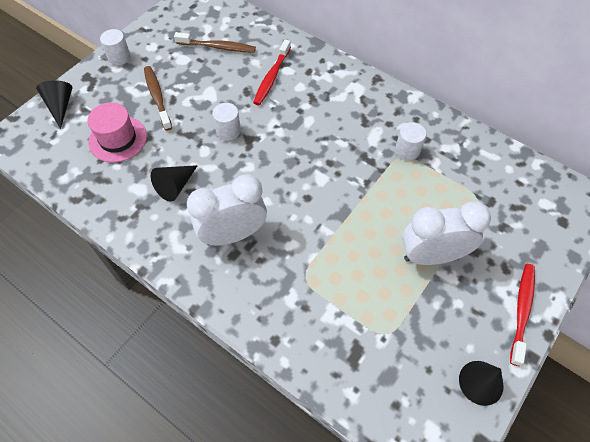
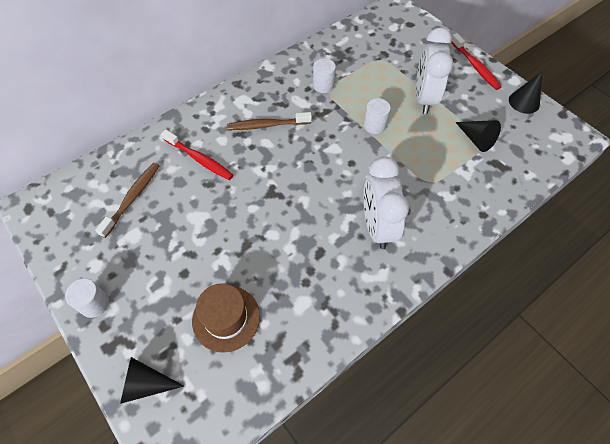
camera: 75 degrees left, 0 degrees up
(118, 139) = (226, 318): pink hat -> brown hat
(157, 97) = (181, 269): brown toothbrush -> brown toothbrush (267, 125)
(175, 186) = (309, 267): black cone -> black cone (476, 139)
(228, 131) = (254, 209): white cylinder -> white cylinder (374, 125)
(521, 311) = (475, 66): red toothbrush -> red toothbrush turned 150 degrees counterclockwise

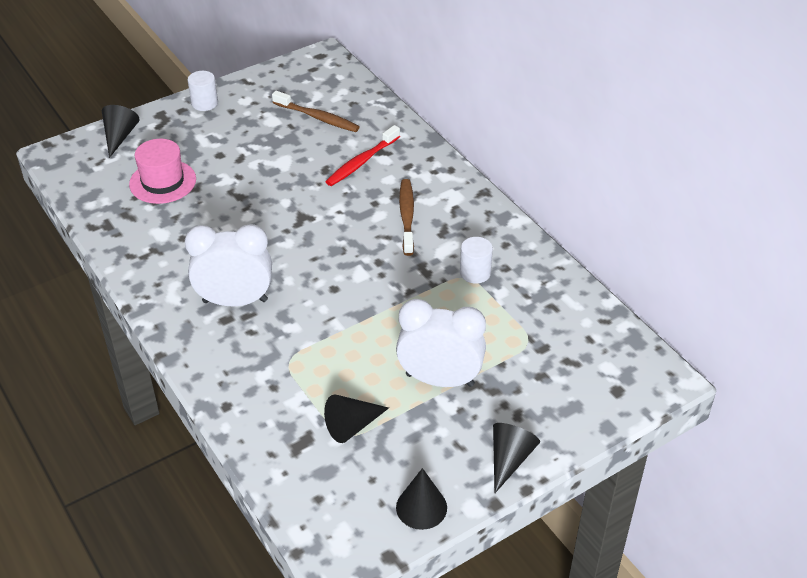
camera: 95 degrees right, 15 degrees down
(226, 318) = (163, 182): brown hat -> pink hat
(374, 125) = (394, 318): white cylinder -> none
(475, 66) = (509, 459): red toothbrush -> black cone

